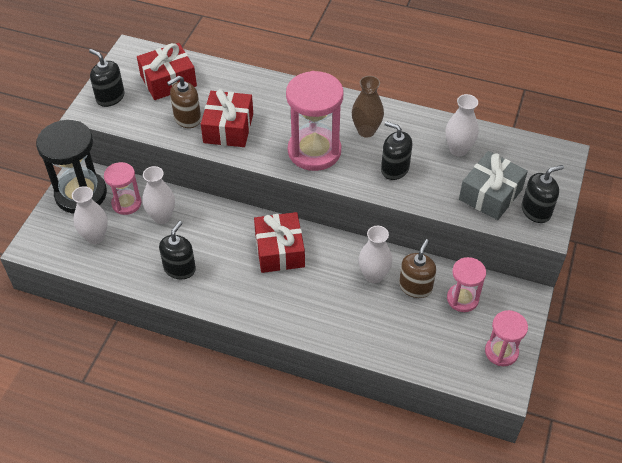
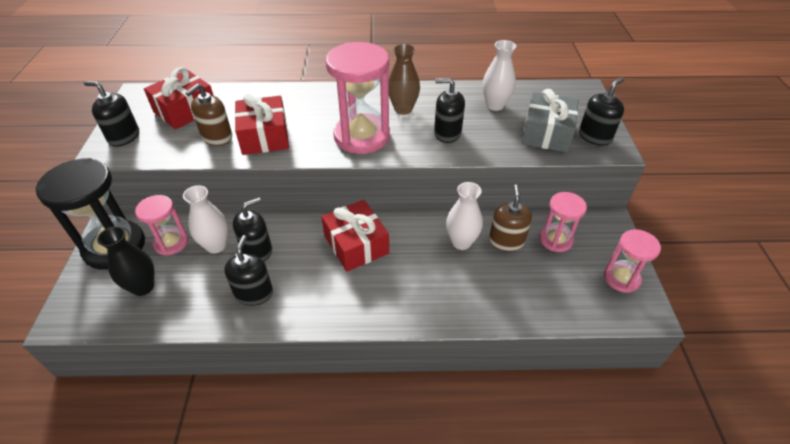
camera: 20 degrees left, 5 degrees down
(95, 237) = (143, 287): white vase -> black vase
(194, 231) = (257, 250): none -> black soap dispenser

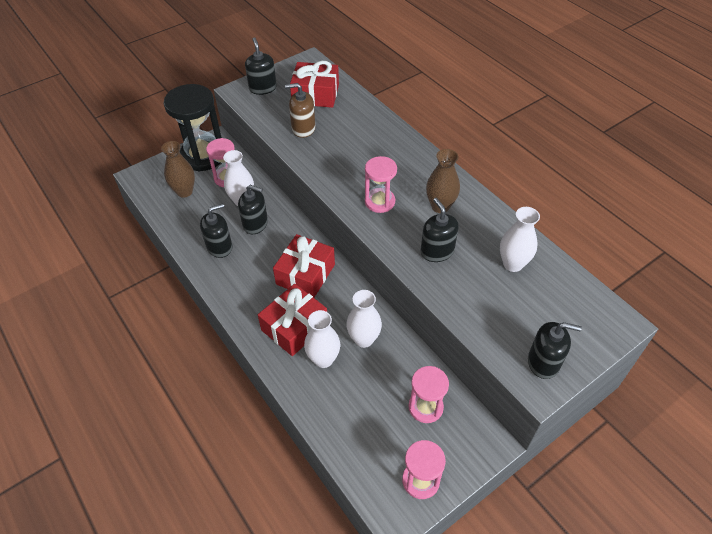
camera: 55 degrees right, 5 degrees up
(143, 287) = (184, 191): black vase -> brown vase
(264, 136) = (327, 150): red gift -> red gift (294, 327)
(362, 136) = (379, 202): pink hourglass -> pink hourglass, size x0.57
(460, 280) = (323, 359): none -> white vase
(506, 241) = (392, 370): brown soap dispenser -> none
(546, 133) = (509, 321): grey gift -> none

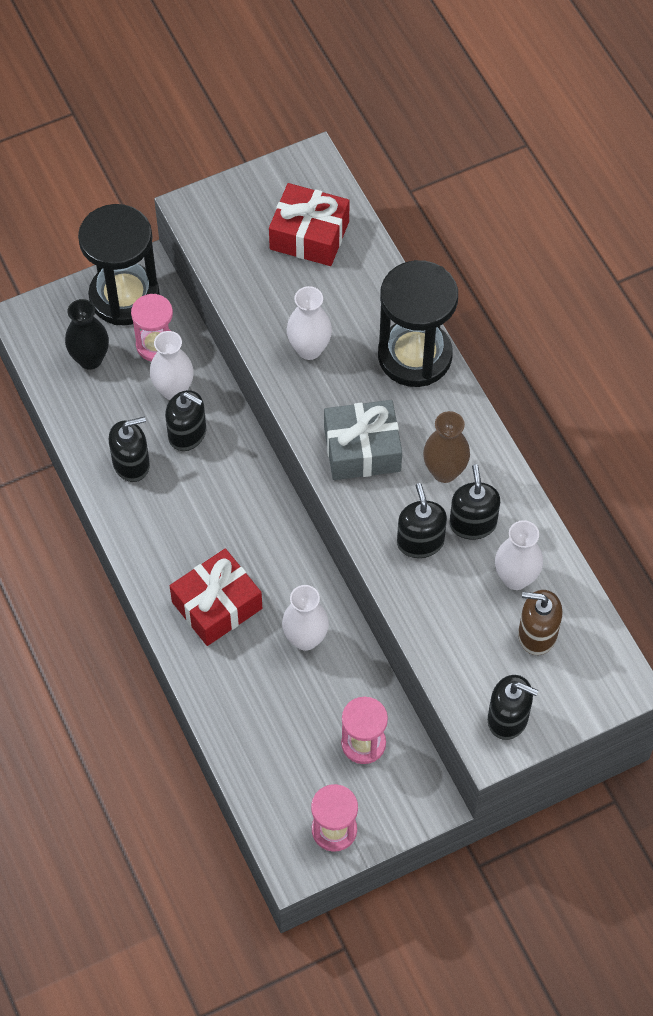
camera: 10 degrees right, 10 degrees up
(184, 191) = (90, 359): brown vase -> black vase
(263, 88) = (230, 209): black soap dispenser -> black soap dispenser (473, 523)
(303, 128) = (279, 300): brown soap dispenser -> brown soap dispenser (537, 634)
(305, 274) = (245, 528): red gift -> none
(323, 359) = (247, 657): white vase -> white vase (309, 349)
(379, 202) = (362, 449): pink hourglass -> grey gift
(400, 145) = (414, 356): none -> black hourglass

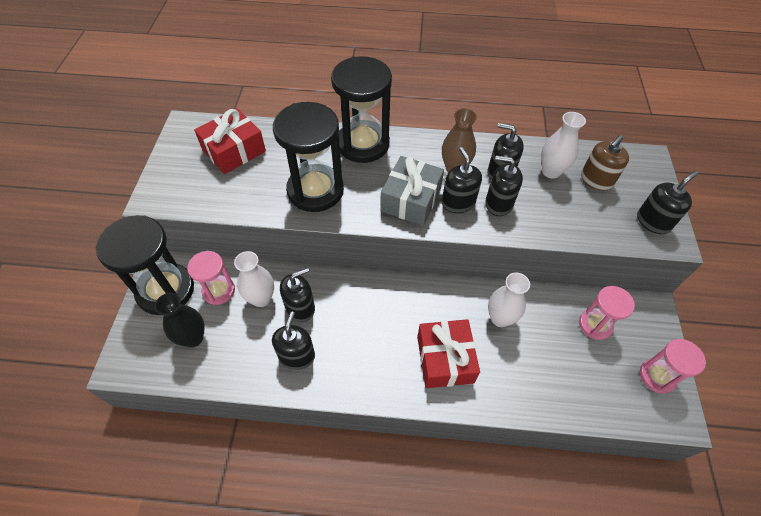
camera: 60 degrees left, 5 degrees down
(309, 349) = (315, 190): white vase -> black hourglass
(392, 499) = (458, 202): none -> black soap dispenser

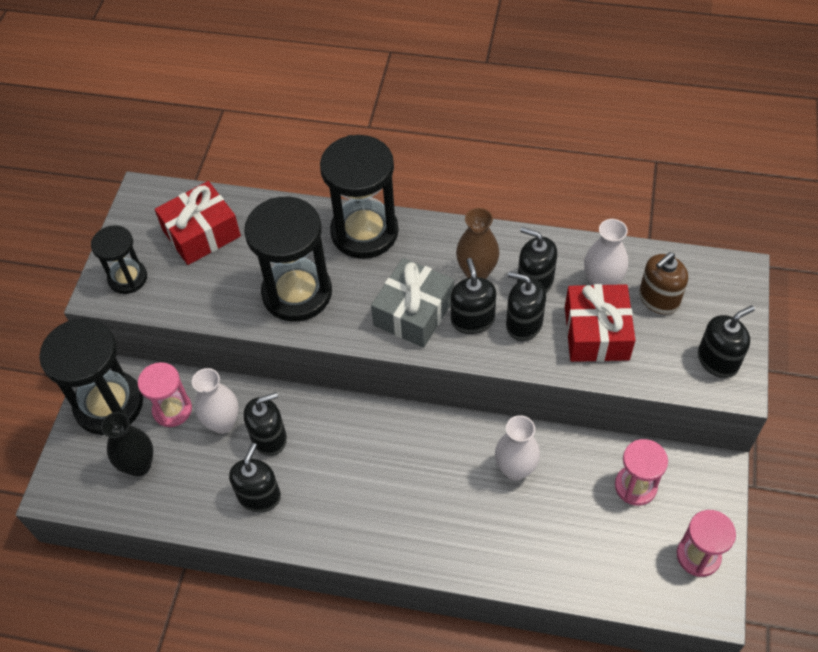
camera: 10 degrees right, 0 degrees up
(175, 186) = (128, 278): none -> black hourglass
(445, 359) = (437, 514): red gift -> red gift (596, 333)

